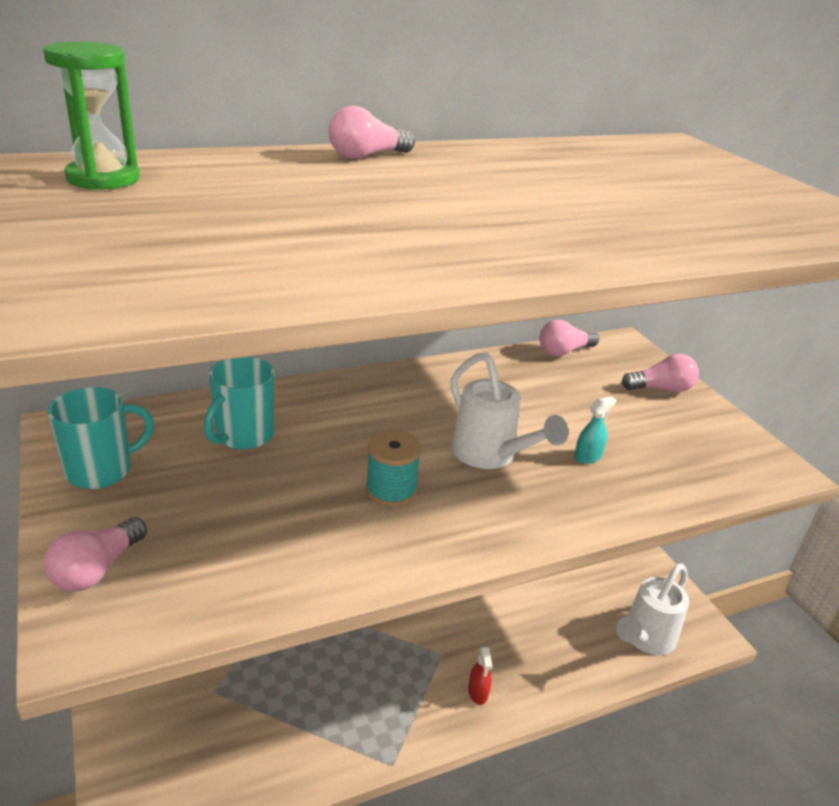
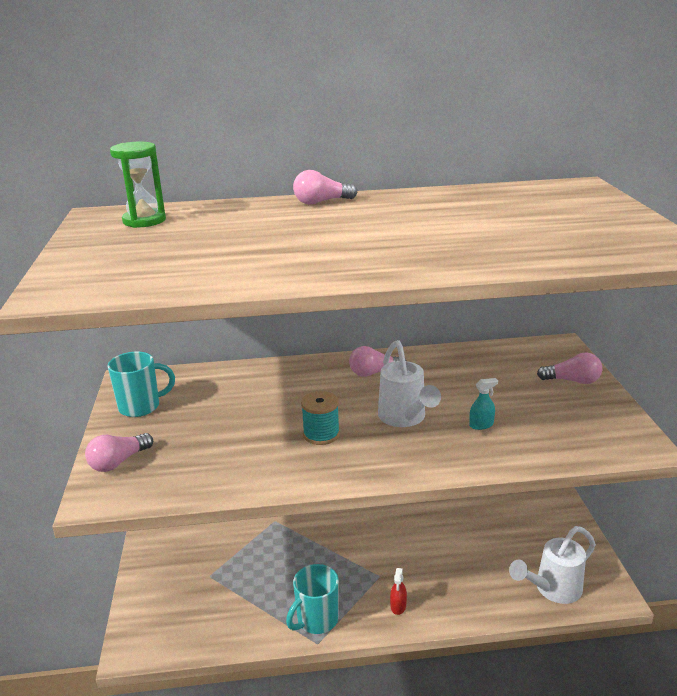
camera: 20 degrees right, 5 degrees down
(243, 436) = (236, 392): turquoise mug -> turquoise mug (316, 620)
(564, 351) = (503, 349): pink light bulb -> pink light bulb (374, 373)

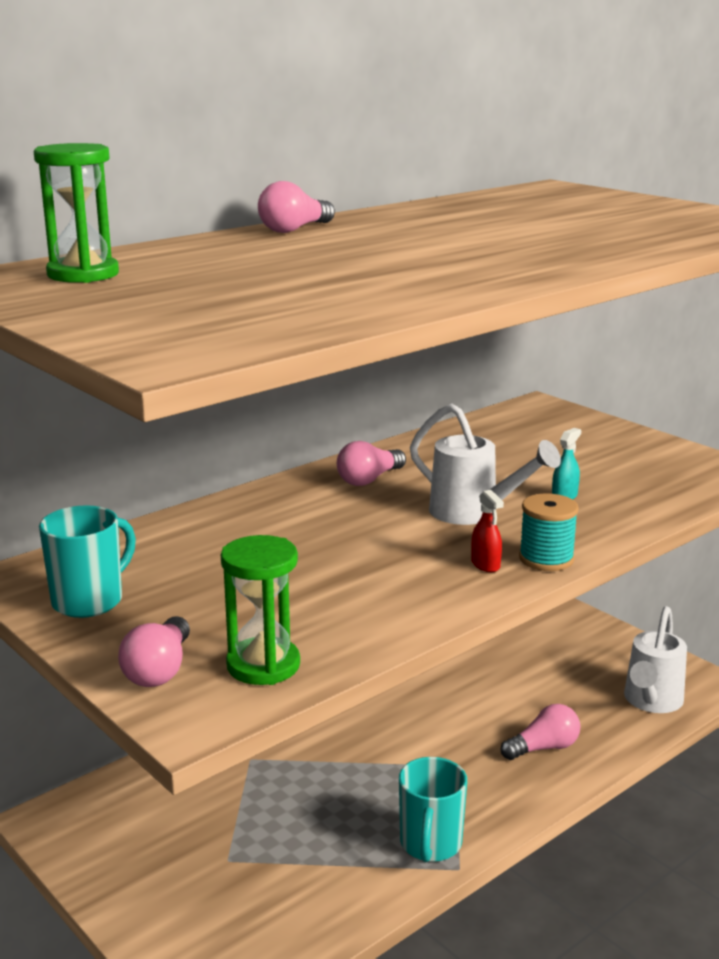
camera: 35 degrees left, 5 degrees down
(165, 480) = (263, 665): none -> green hourglass
(321, 434) = (398, 557): turquoise spool -> turquoise spool (546, 559)
(398, 606) = (510, 787): red spray bottle -> red spray bottle (485, 564)
(572, 381) = (597, 434): pink light bulb -> pink light bulb (543, 748)

